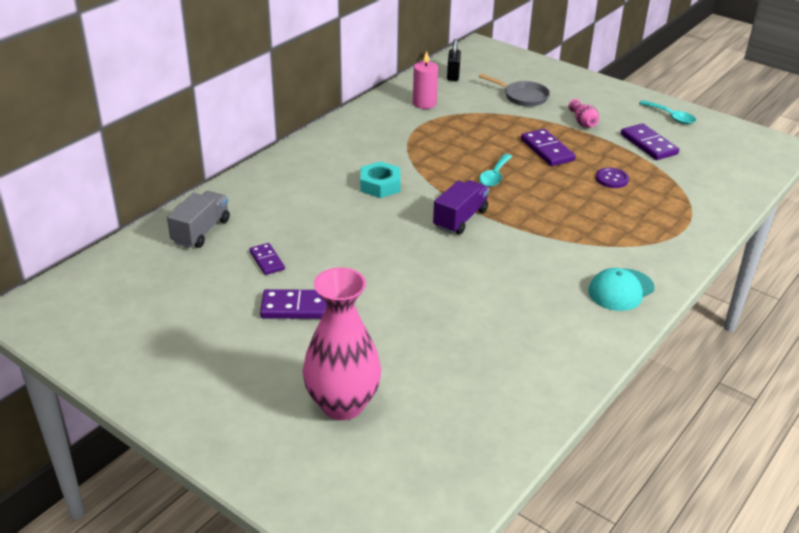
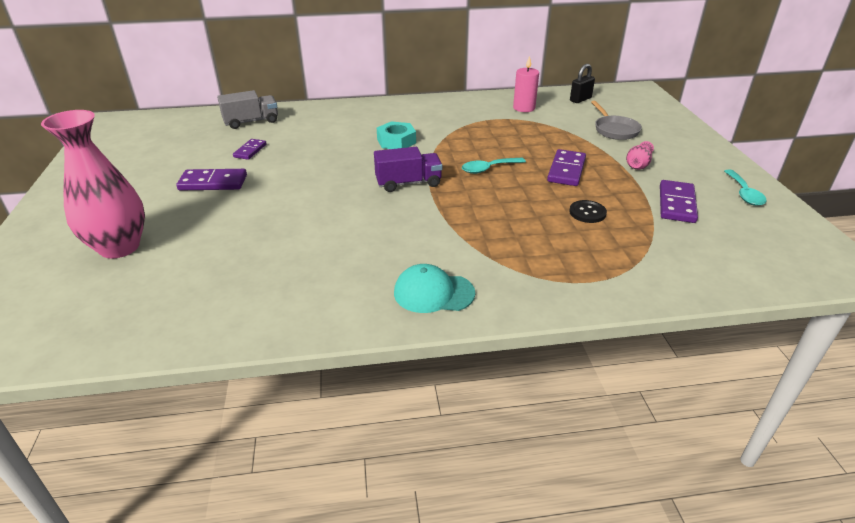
camera: 45 degrees right, 0 degrees up
(299, 307) = (213, 182): purple domino -> purple domino turned 45 degrees counterclockwise
(612, 179) = (587, 213): purple button -> black button

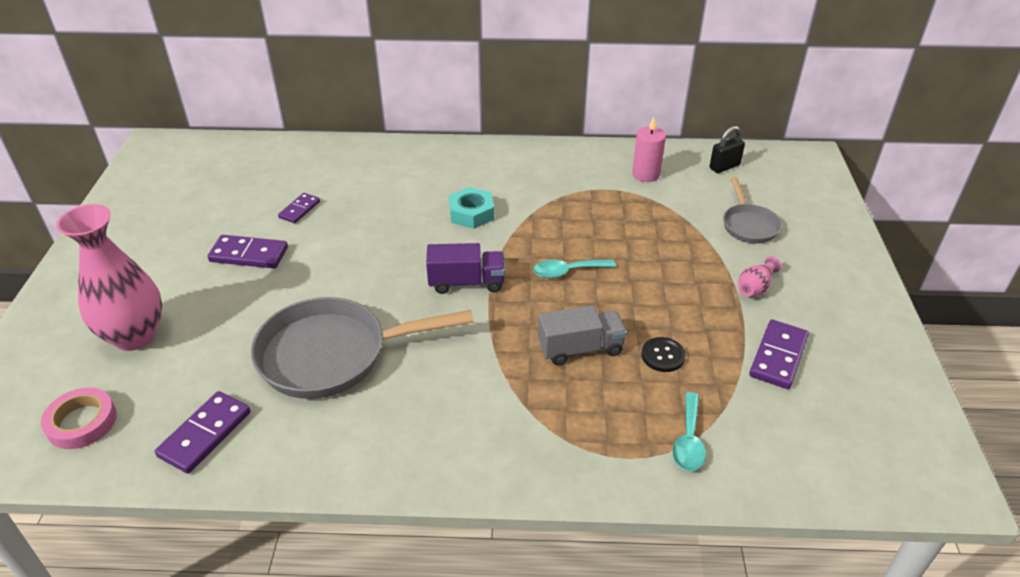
camera: 10 degrees right, 5 degrees up
(79, 315) = (82, 422): none -> pink tape
(251, 122) = (311, 162): grey truck -> grey truck (580, 348)
(308, 241) = (332, 354): none -> grey pan
(433, 293) = (447, 447): turquoise cap -> none
(566, 170) = (662, 285): purple domino -> purple domino (205, 434)
(744, 193) = (872, 351): turquoise spoon -> turquoise spoon (688, 441)

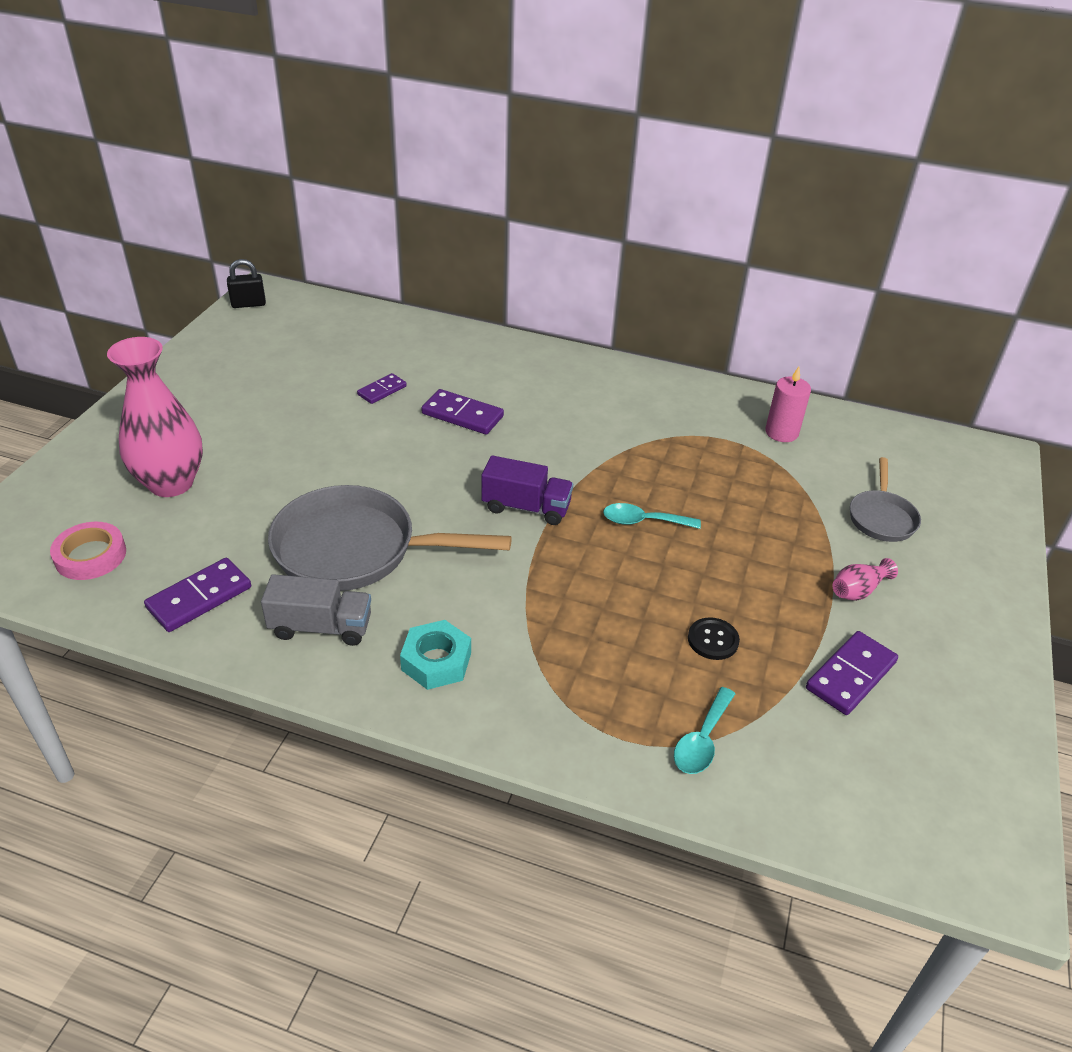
camera: 15 degrees right, 0 degrees up
(249, 254) = (312, 426): purple domino -> purple domino (462, 415)
(471, 213) = (562, 434): turquoise nut -> turquoise nut (436, 661)
(580, 348) = (622, 609): grey truck -> grey truck (321, 627)
(724, 167) = (881, 443): black padlock -> black padlock (248, 304)

